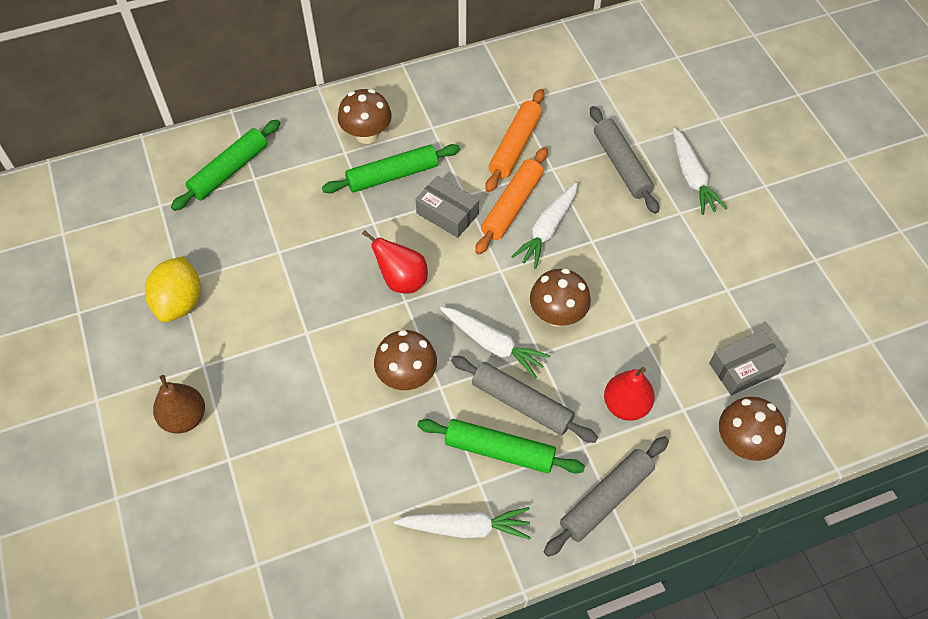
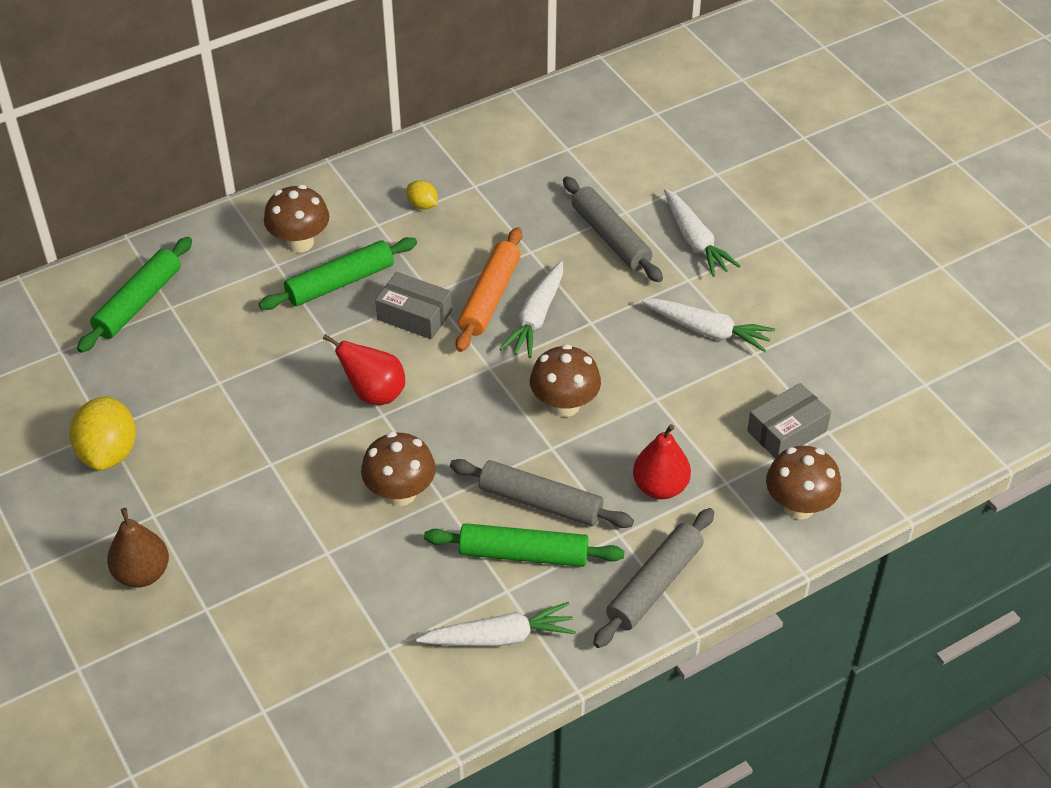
camera: 10 degrees left, 10 degrees down
(471, 115) = (422, 205): none -> yellow lemon
(493, 344) = (495, 446): white carrot -> white carrot (707, 330)
(515, 146) = (481, 233): orange rolling pin -> none

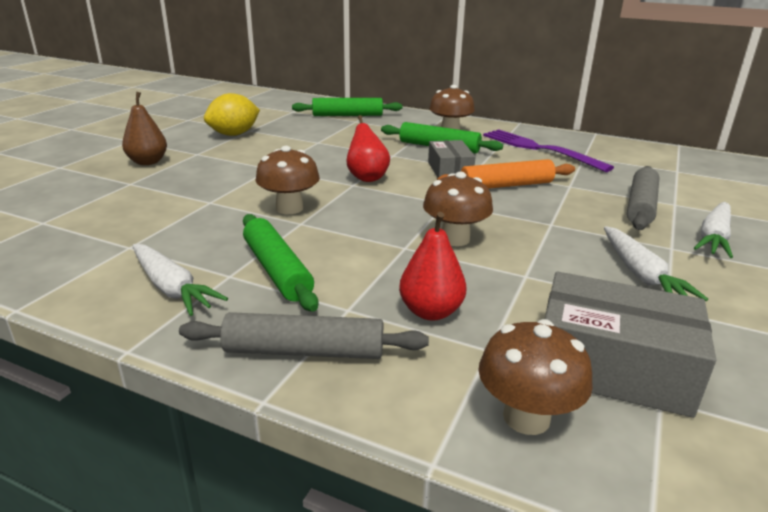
camera: 55 degrees right, 20 degrees down
(422, 205) = (538, 149): yellow lemon -> purple fork
(536, 317) = (518, 204): white carrot -> none
(540, 502) = (341, 260): grey rolling pin -> none
(787, 431) = (612, 365): grey box -> grey box, size x1.63

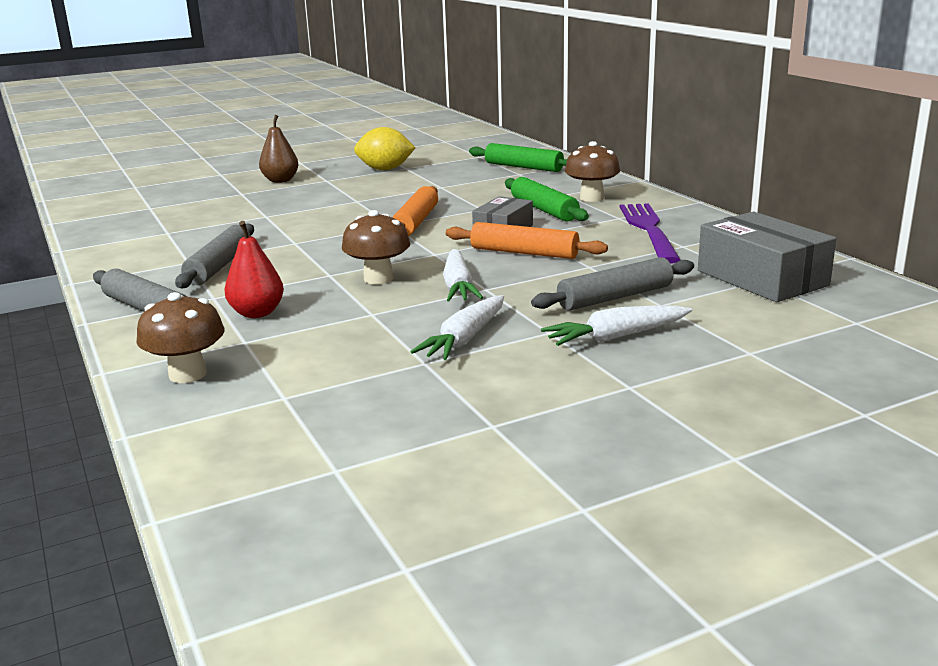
camera: 40 degrees right, 5 degrees down
(172, 288) = (146, 260): white carrot -> white carrot (458, 286)
(277, 270) = (219, 266): green rolling pin -> grey rolling pin
(289, 208) = (308, 231): brown mushroom -> none
(367, 177) = (415, 222): red pear -> orange rolling pin
(612, 365) = (297, 374): grey box -> grey box (762, 278)

